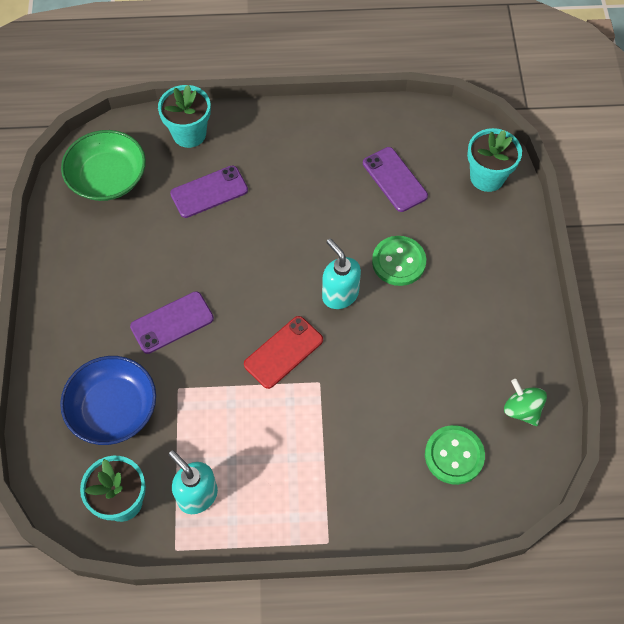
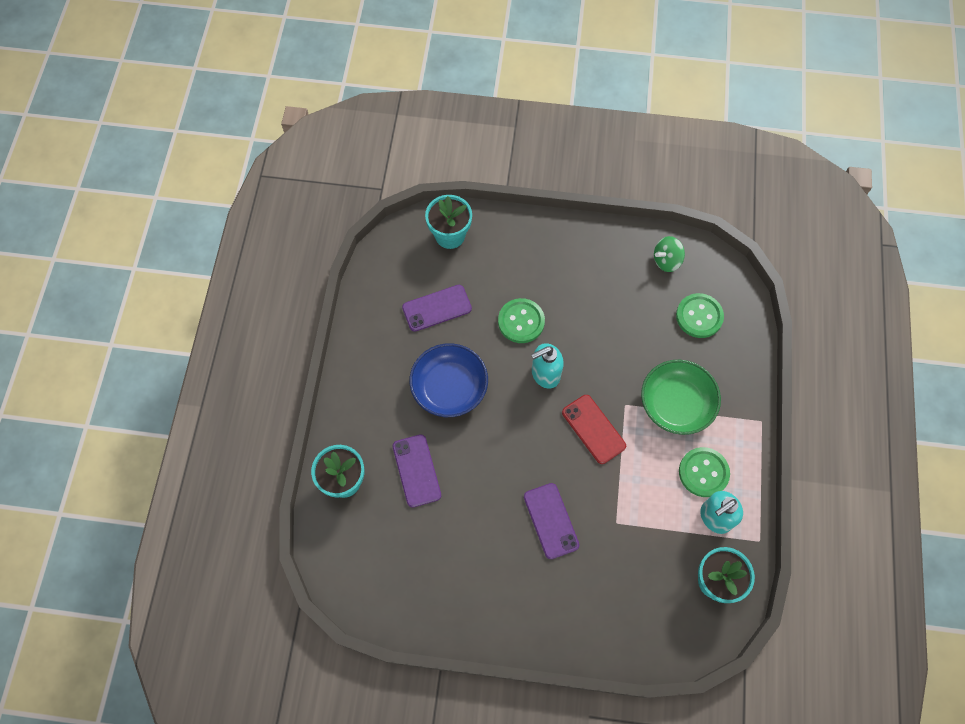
camera: 80 degrees left, 5 degrees up
(108, 177) = (379, 566): green bowl -> green bowl (676, 403)
(113, 409) = (629, 582): blue bowl -> blue bowl (449, 387)
(250, 477) = (703, 472): none -> green button

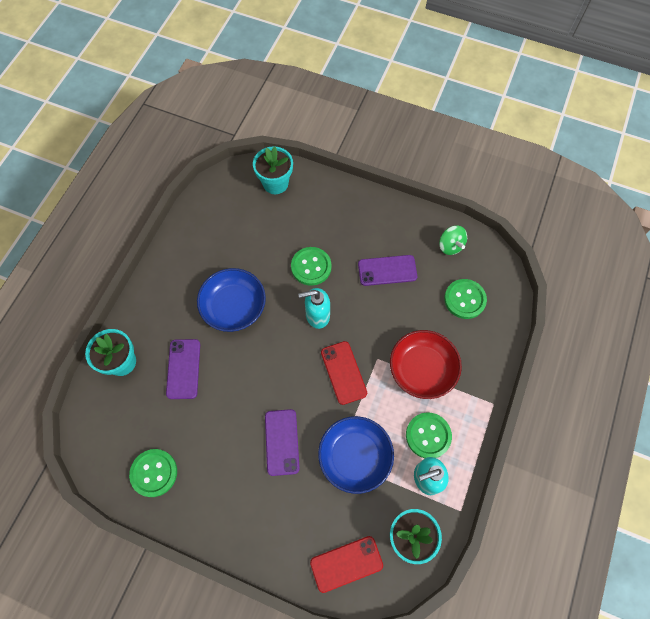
camera: 15 degrees right, 0 degrees up
(423, 591) = (154, 473): none -> green button
(437, 308) = (245, 239): purple phone -> purple phone (387, 270)
(633, 515) = (355, 456): none -> blue bowl
(659, 627) = (346, 563): none -> red phone
(666, 261) = (450, 246): green spinning top -> green spinning top turned 105 degrees counterclockwise
(676, 403) = (422, 369): green bowl -> red bowl

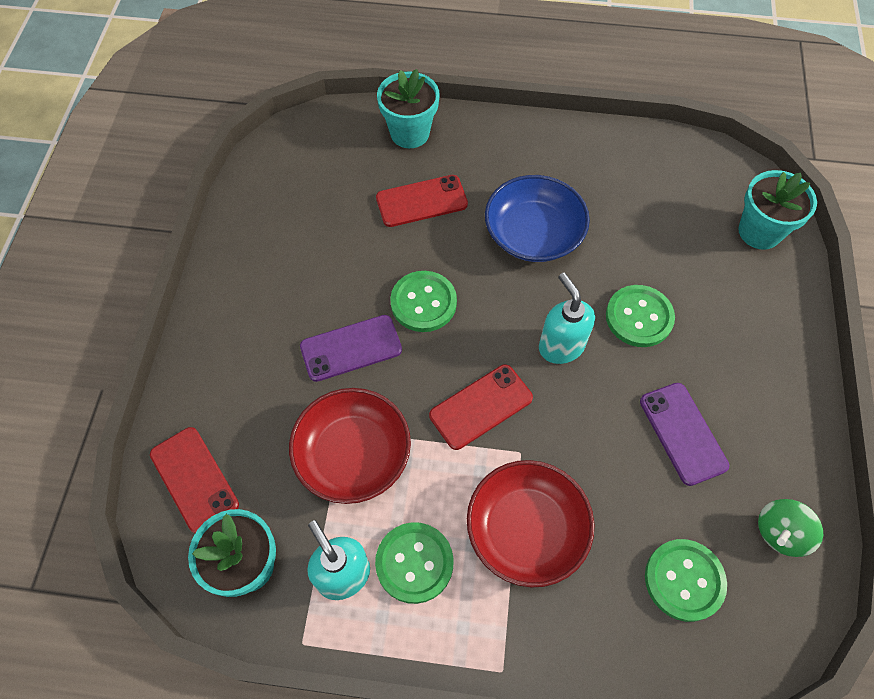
camera: 75 degrees right, 5 degrees down
(154, 473) = (275, 210): green button -> green button (423, 303)
(183, 369) = (421, 201): purple phone -> red phone
(355, 456) = (353, 454): blue bowl -> red bowl

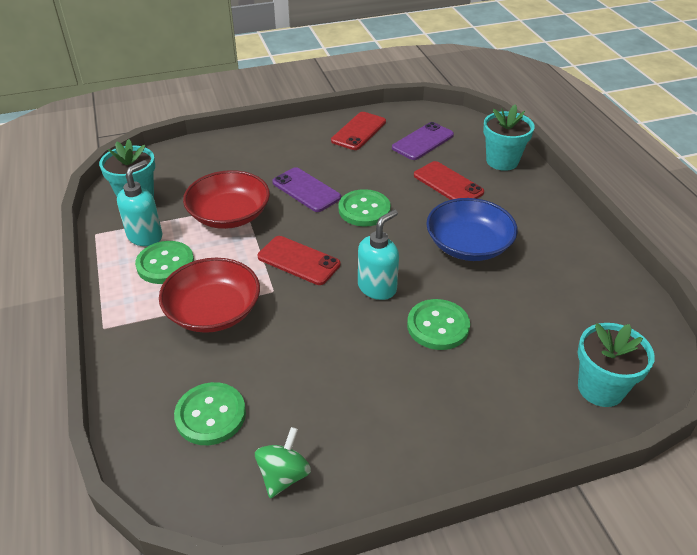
camera: 65 degrees right, 20 degrees down
(194, 479) = (182, 162): red phone -> red phone (359, 131)
(682, 433) = (344, 382): purple phone -> purple phone (423, 141)
(780, 533) = (284, 475): green spinning top -> green spinning top turned 90 degrees clockwise

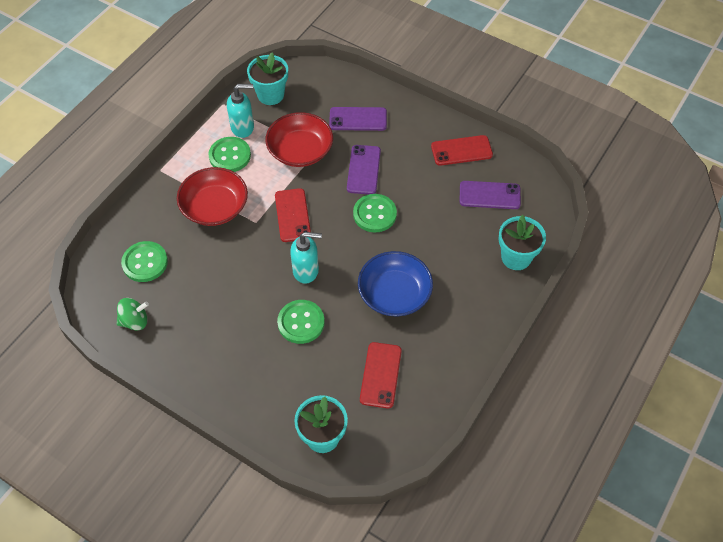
camera: 50 degrees right, 15 degrees up
(246, 164) = (358, 119): none -> purple phone
(448, 184) = (452, 242): red phone -> red phone (380, 375)

